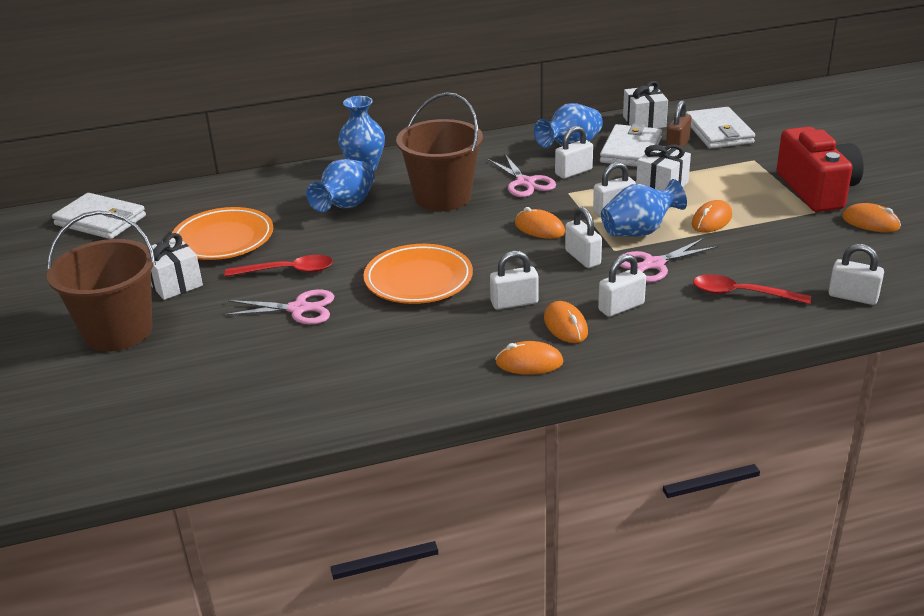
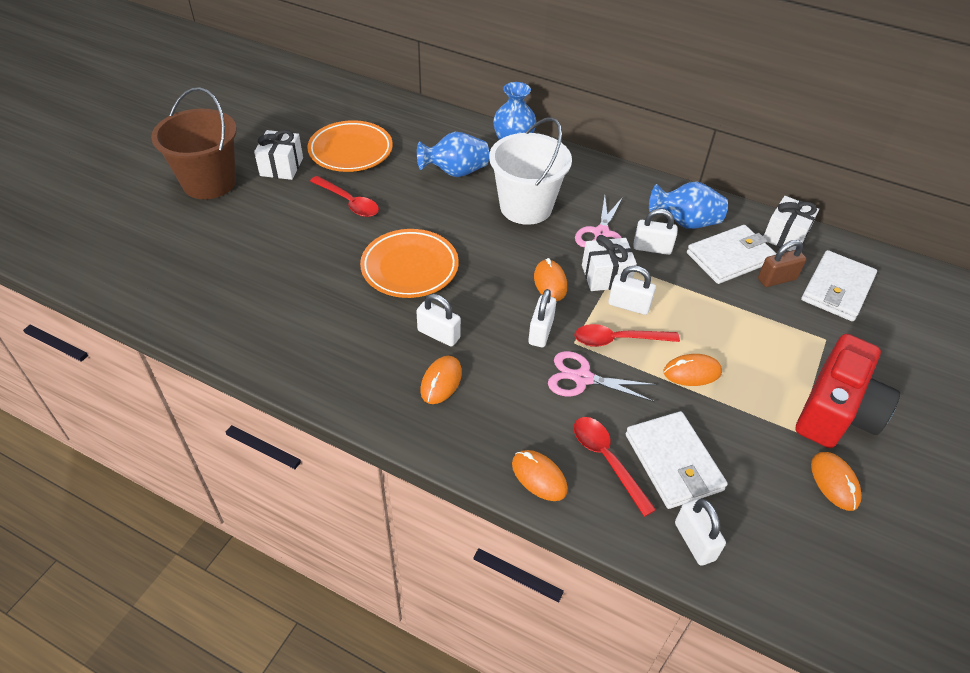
camera: 40 degrees right, 15 degrees up
(101, 220) = (311, 91): white wallet -> white wallet (673, 462)
(299, 309) = (313, 237): pink scissors -> none
(442, 197) = (526, 207): brown bucket -> white bucket
(529, 363) = (374, 392): orange mouse -> orange mouse (539, 477)
(621, 307) = (501, 397): white padlock -> none
(639, 232) = (617, 340): blue vase -> red spoon
(662, 186) = (702, 309): white gift -> white gift (605, 276)

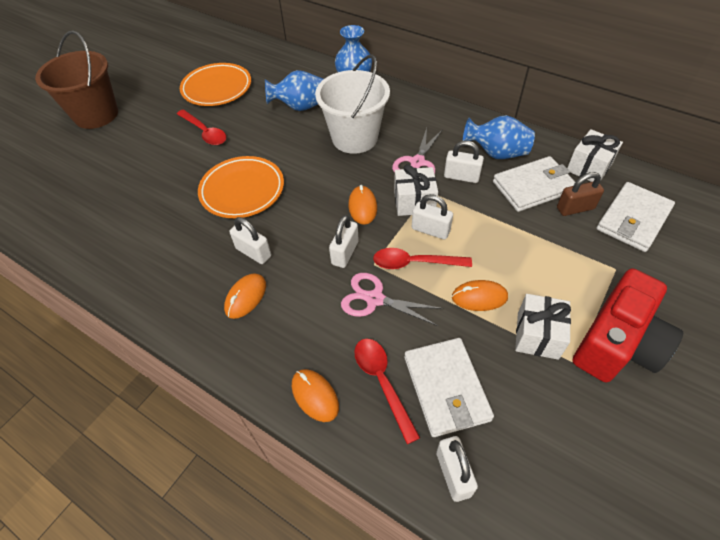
camera: 10 degrees right, 5 degrees up
(281, 167) = (157, 102): white gift -> white gift (537, 335)
(834, 482) = (606, 419): orange mouse -> none

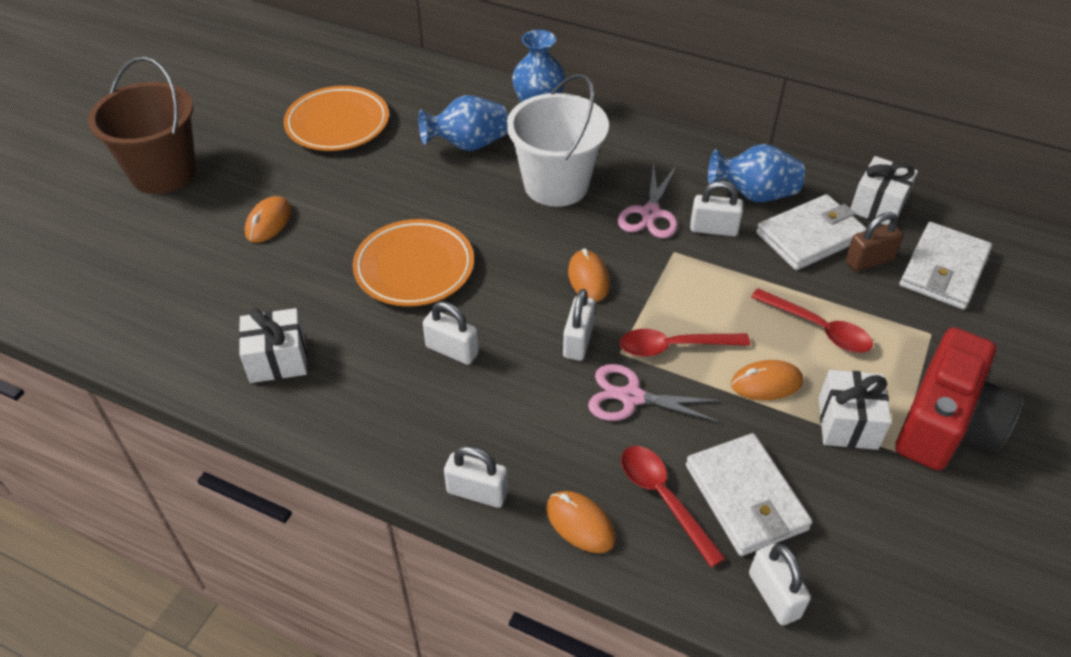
camera: 10 degrees left, 5 degrees down
(205, 132) = (337, 189): red spoon -> red spoon (819, 329)
(246, 297) = (456, 410): orange mouse -> orange mouse (268, 222)
(414, 202) = (657, 267): white gift -> white gift (278, 359)
(430, 230) = (686, 302): white padlock -> white padlock (477, 492)

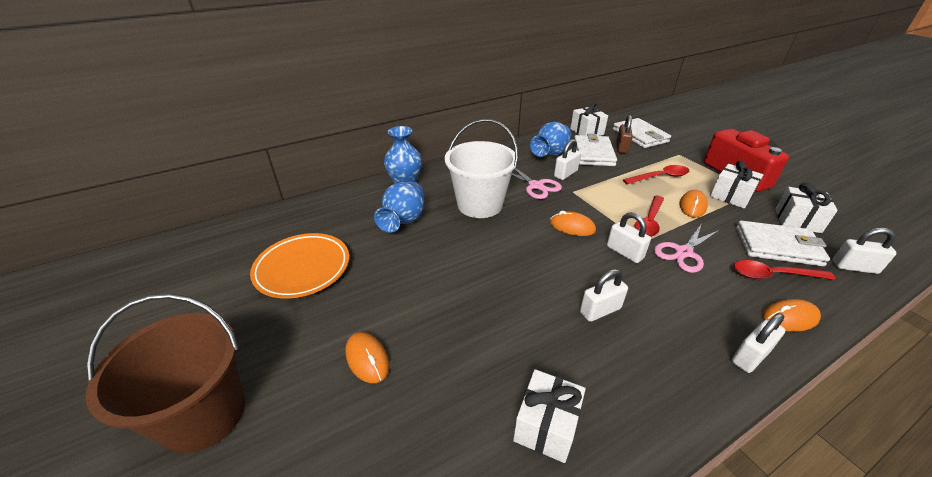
camera: 55 degrees left, 10 degrees down
(414, 268) = (501, 294): orange plate -> none
(853, 516) = (797, 220): none -> white gift

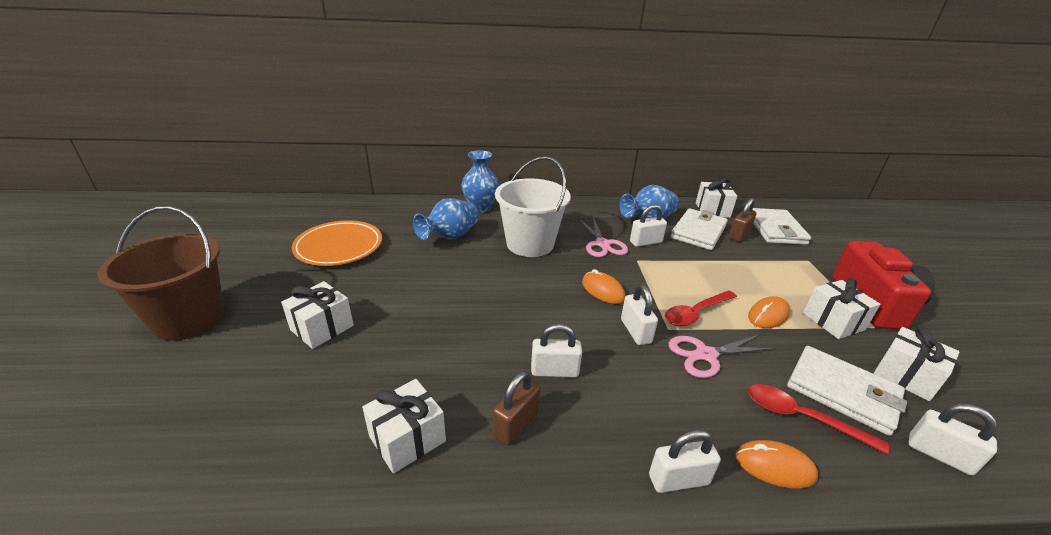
camera: 25 degrees right, 5 degrees down
(367, 359) = (322, 328): orange mouse -> white gift
(614, 369) = (516, 424): none -> brown padlock
(660, 177) = (757, 276): red spoon -> none

